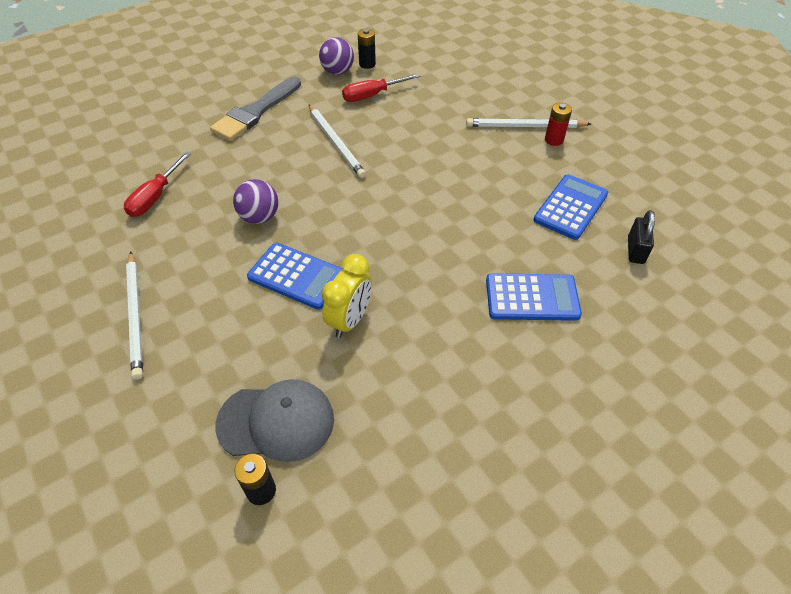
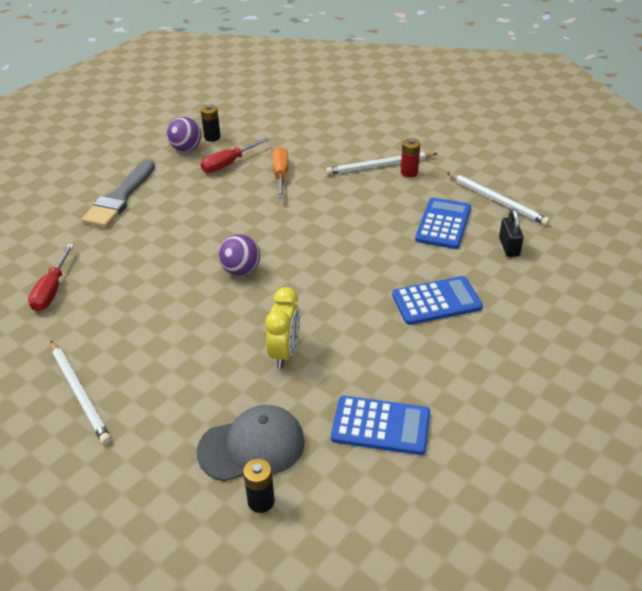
camera: 15 degrees left, 10 degrees down
(259, 217) = (164, 287): purple ball -> purple ball (241, 270)
(296, 276) = (221, 328): blue calculator -> blue calculator (380, 426)
(336, 143) = (210, 210): white pencil -> white pencil (497, 201)
(419, 117) = (280, 174): none -> orange screwdriver

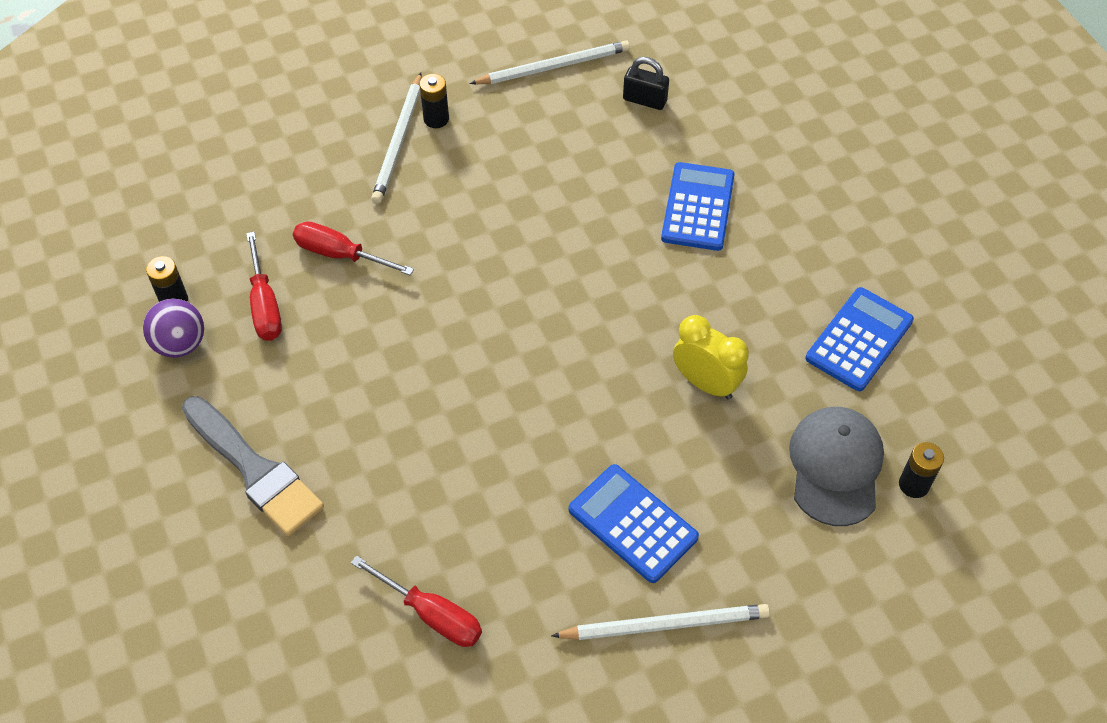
camera: 65 degrees left, 15 degrees up
(241, 270) = (527, 374): purple ball -> none
(280, 174) = (339, 254): orange screwdriver -> red screwdriver
(409, 172) = (436, 119): red battery -> black battery
(443, 224) = (565, 136): blue calculator -> blue calculator (633, 523)

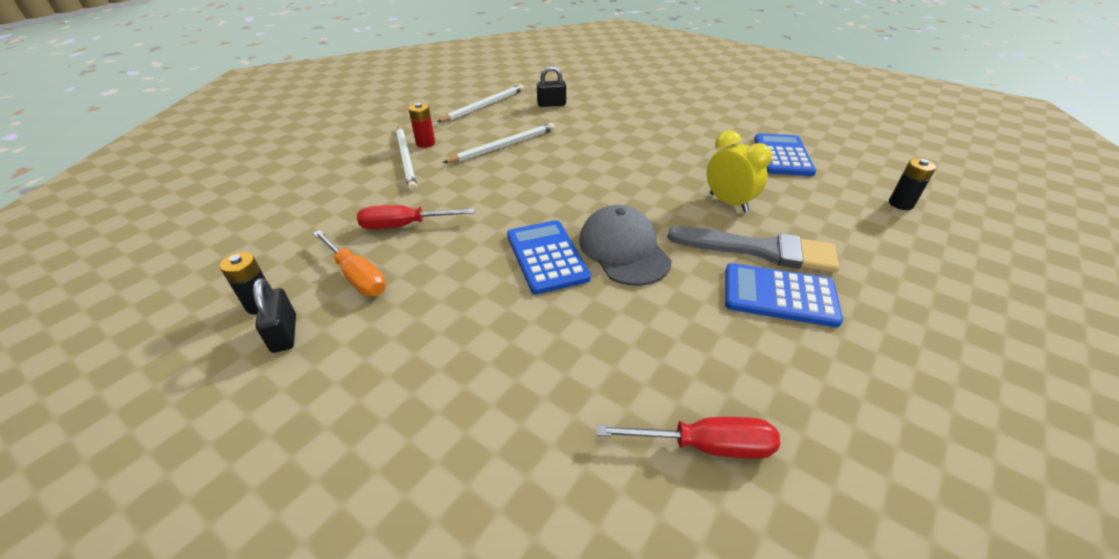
camera: 30 degrees left, 15 degrees down
(180, 344) = (284, 333): purple ball -> black padlock
(254, 469) = (426, 403): grey brush -> grey brush (759, 250)
(265, 306) = (357, 277): red screwdriver -> orange screwdriver
(436, 119) = (425, 143): black battery -> red battery
(665, 624) = (883, 350): white pencil -> white pencil (504, 146)
(698, 207) = (629, 133): blue calculator -> blue calculator (547, 257)
(706, 383) = (728, 203): yellow clock -> yellow clock turned 45 degrees clockwise
(835, 467) = (851, 212): grey cap -> grey cap (623, 250)

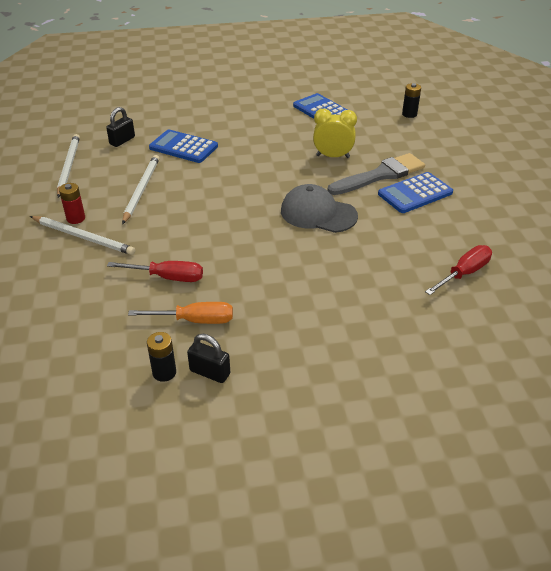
camera: 45 degrees left, 0 degrees up
(403, 226) = (168, 277): red screwdriver -> red screwdriver turned 120 degrees counterclockwise
(547, 257) = (285, 241): blue calculator -> blue calculator (183, 147)

